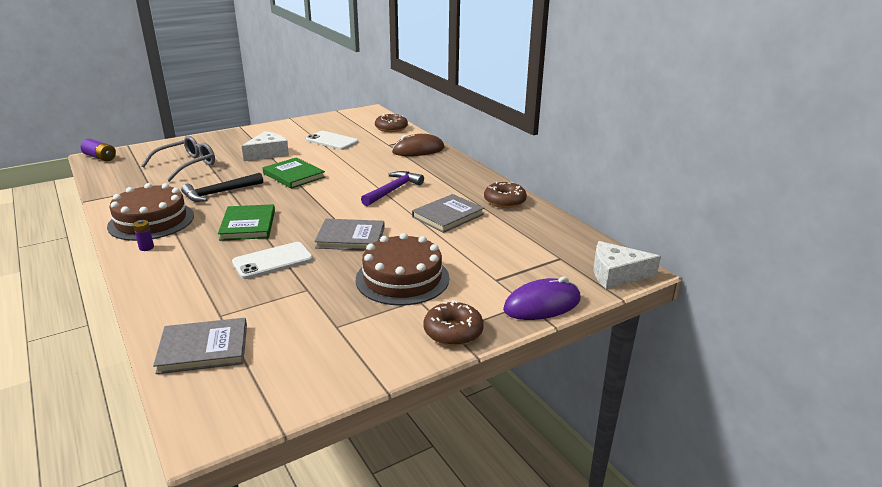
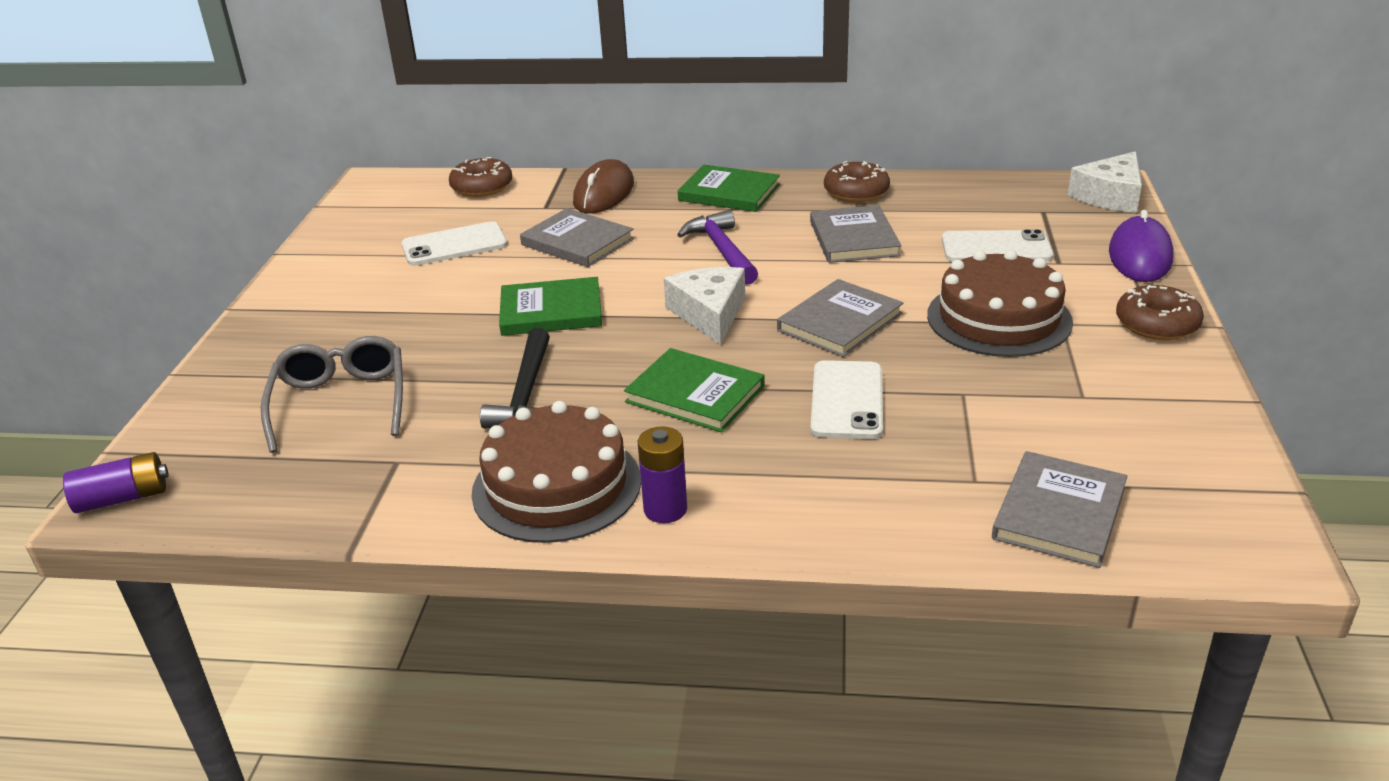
camera: 50 degrees left, 5 degrees up
(146, 247) = (665, 509): purple battery -> purple battery, size x1.55
(268, 153) = (416, 311): white cheese -> white cheese (709, 314)
(363, 160) = (577, 242): none -> grey book
(458, 173) = (729, 192): none -> green book
(489, 256) = (996, 248): none -> white phone

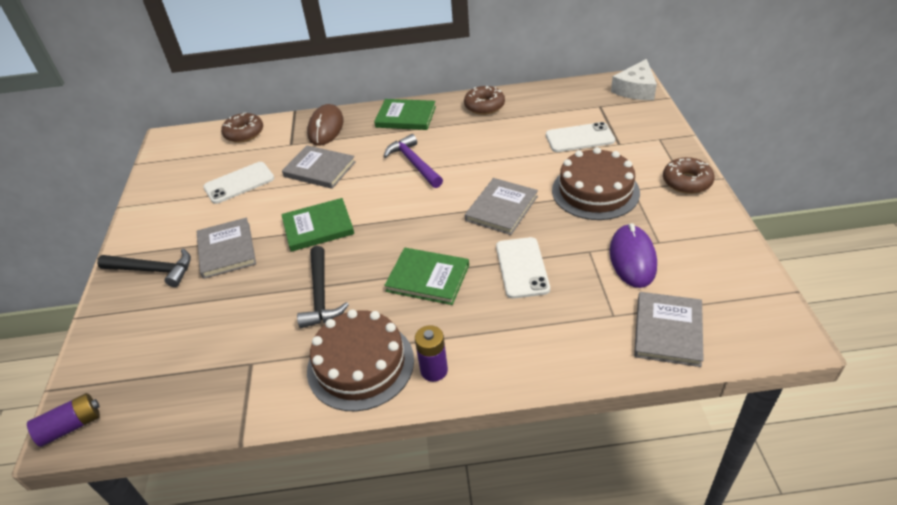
camera: 10 degrees left, 10 degrees up
(297, 333) = (153, 270): none -> black hammer
(341, 402) = (199, 322): grey glasses -> none
(709, 314) = (419, 214): white cheese -> none
(854, 238) = (493, 142): grey book -> grey book (227, 250)
(1140, 256) = (664, 132): purple mouse -> purple mouse (632, 258)

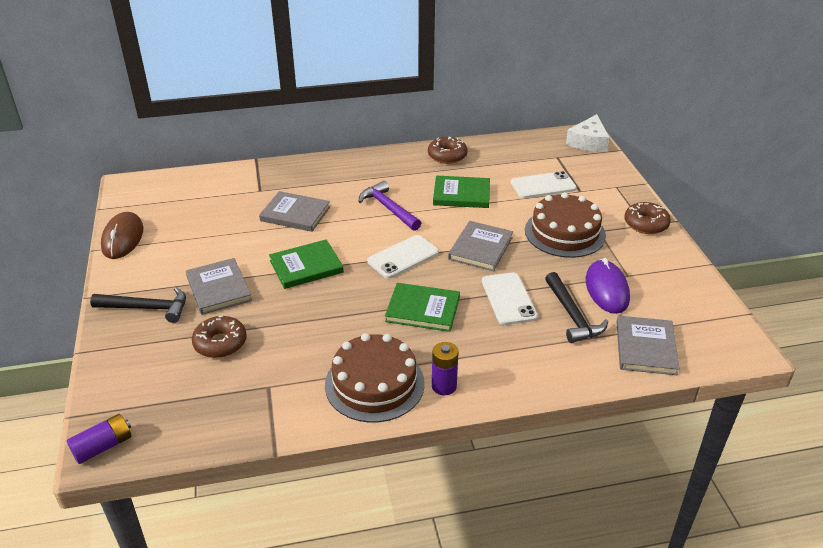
camera: 10 degrees left, 5 degrees down
(239, 183) = (215, 227): white phone -> white phone (403, 257)
(244, 133) = (208, 180): brown donut -> brown donut (220, 343)
(320, 295) = (323, 326): black hammer -> black hammer (572, 315)
(326, 128) = (292, 175): brown mouse -> brown mouse (123, 238)
(406, 117) = (371, 165): green book -> green book (461, 194)

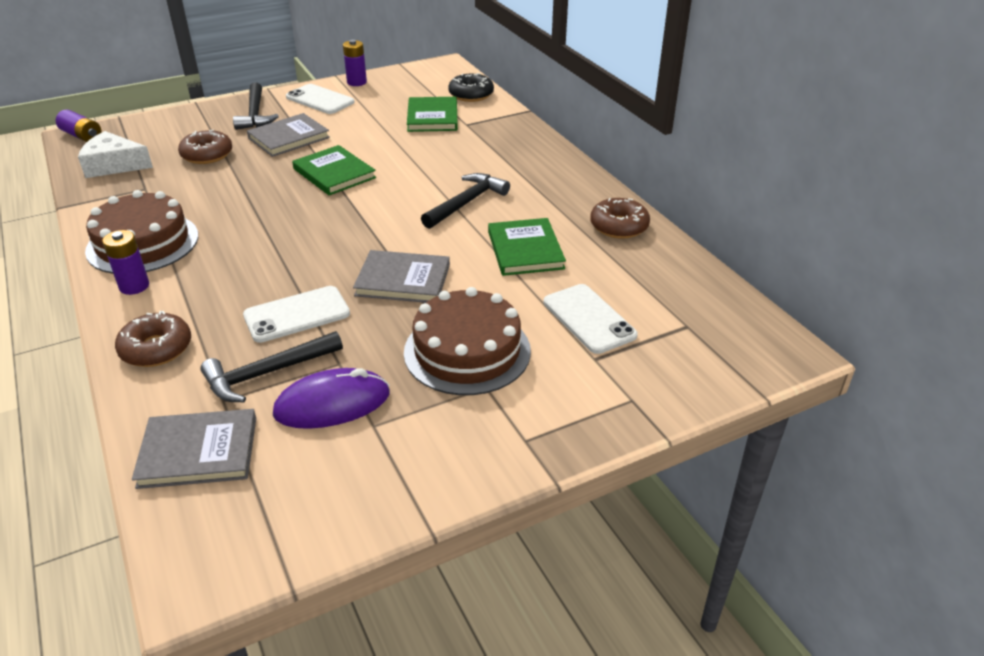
camera: 75 degrees right, 0 degrees up
(123, 238) = (357, 82): brown mouse -> purple battery
(204, 180) = (471, 95): none -> black donut
(295, 214) = (430, 150): grey book -> none
(388, 208) = (466, 202): purple hammer -> black hammer
(403, 257) = (367, 227): white phone -> white phone (320, 100)
(422, 309) = (268, 254): green book -> green book (432, 117)
(588, 142) = (763, 357): white cheese -> white cheese (114, 165)
(646, 224) = (528, 442): brown donut -> brown donut (156, 348)

